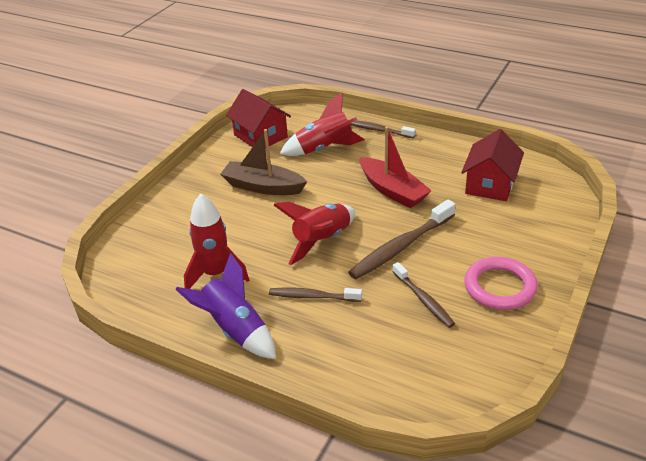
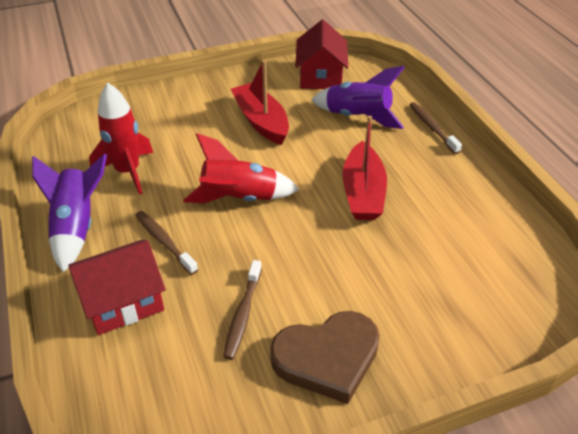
camera: 40 degrees right, 5 degrees up
(263, 187) = (261, 121): brown boat -> red boat
(324, 149) = (358, 117): red rocket -> purple rocket
(401, 247) = (295, 250): brown toothbrush -> none
(490, 184) = (469, 248): red house -> red house (123, 301)
(500, 287) = (327, 358): pink ring -> brown heart

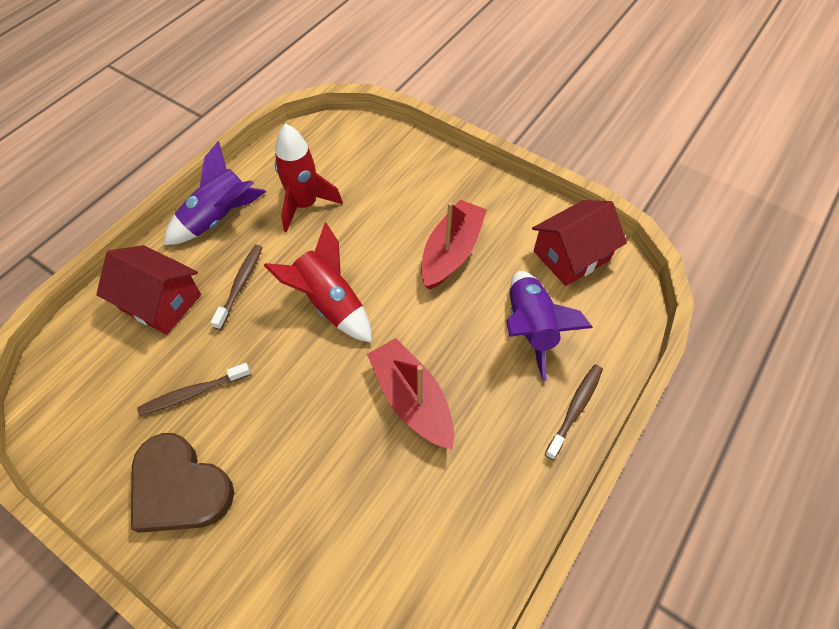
camera: 55 degrees right, 15 degrees up
(363, 193) = (412, 399): red boat -> red boat turned 90 degrees clockwise

